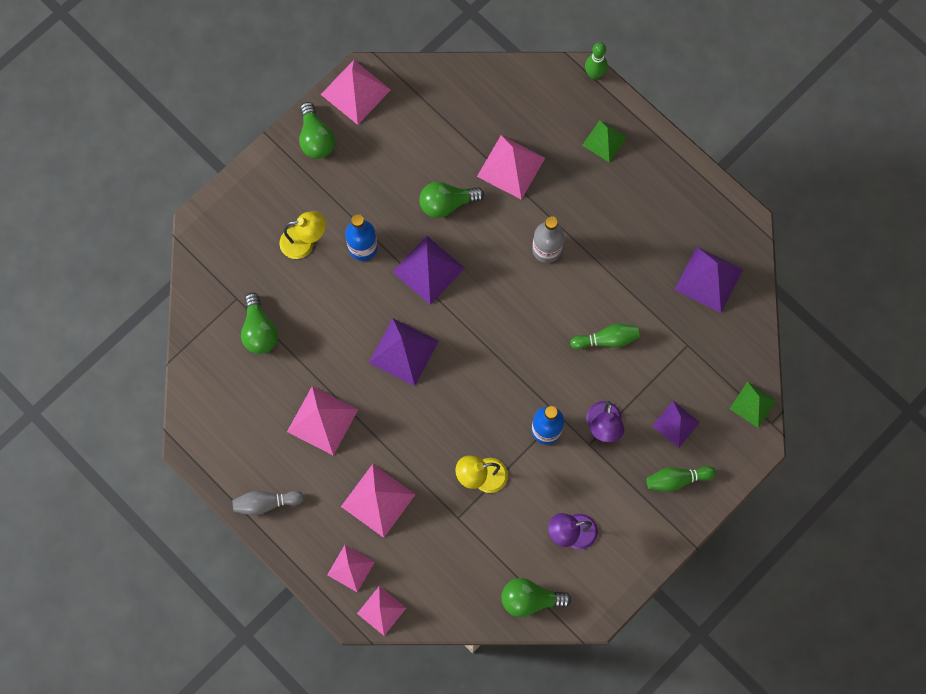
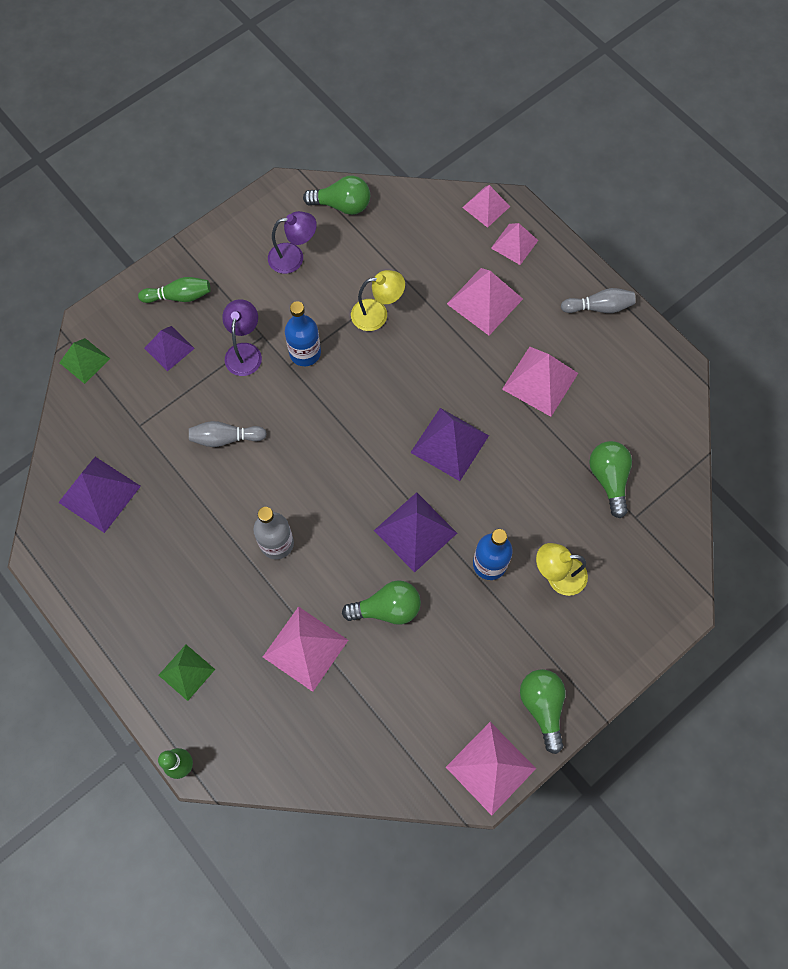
camera: 175 degrees left, 5 degrees down
(607, 339) = (225, 438): green bowling pin -> grey bowling pin

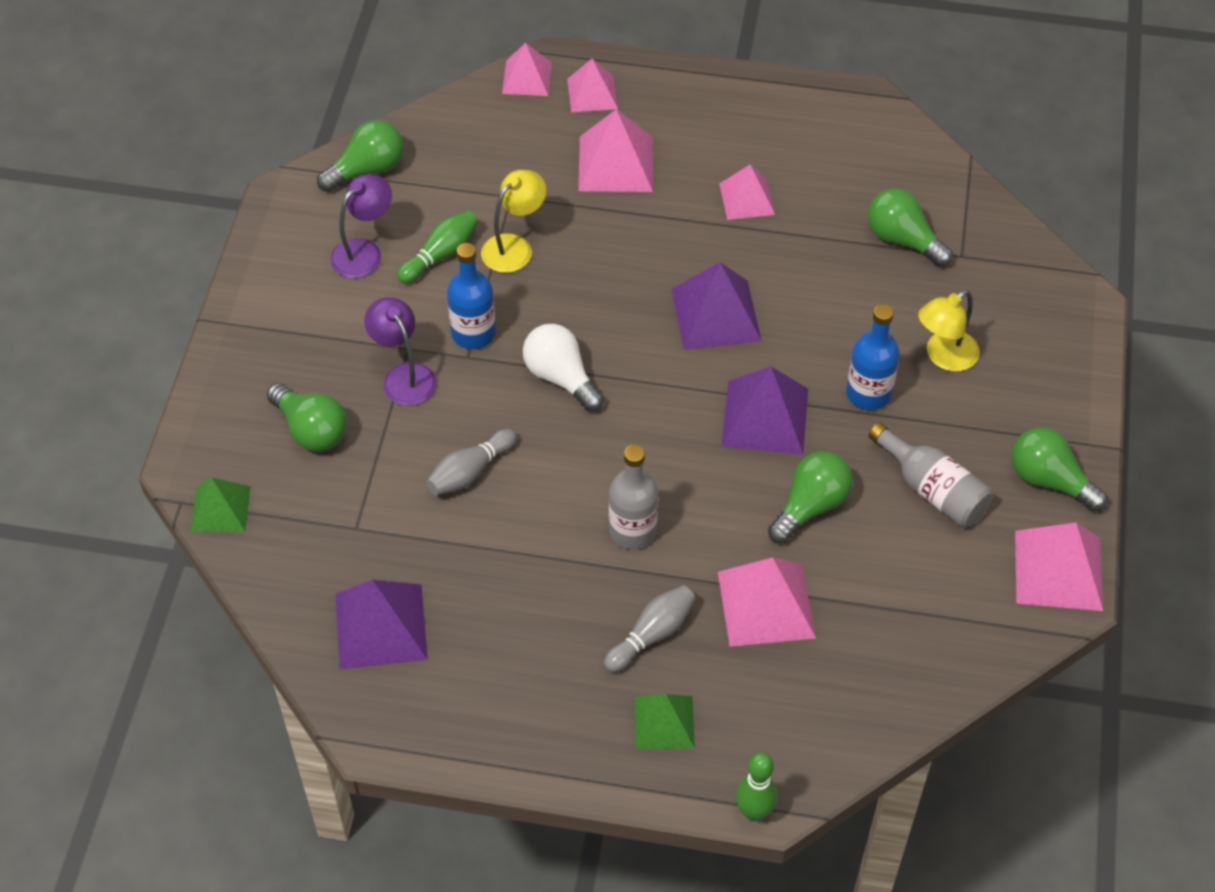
camera: 40 degrees left, 15 degrees down
(169, 348) = (311, 430): purple pyramid -> green light bulb
(179, 296) = (269, 372): green bowling pin -> green bowling pin (441, 255)
(326, 417) = (561, 378): none -> white light bulb
(467, 655) = (932, 490): none -> grey bottle
(540, 381) = (747, 199): pink pyramid -> pink pyramid, size x0.65
(599, 307) = (736, 97): grey bowling pin -> grey bowling pin (652, 634)

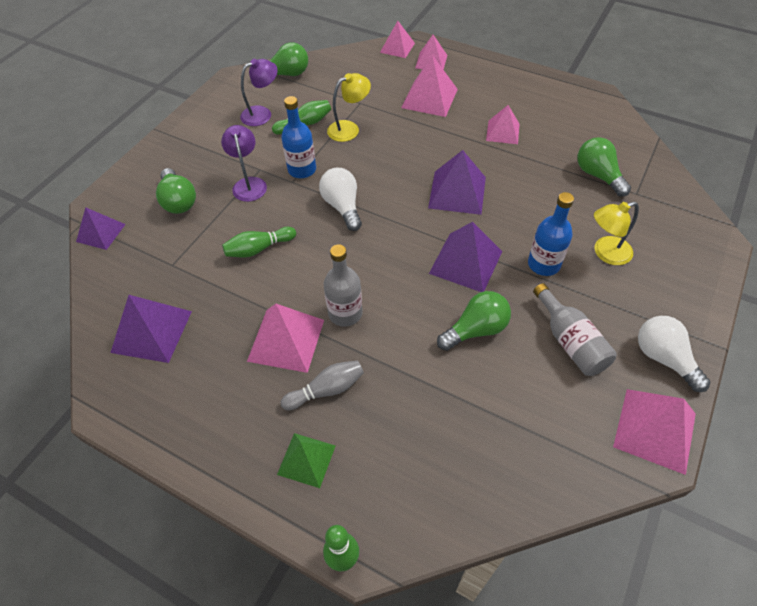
camera: 20 degrees right, 0 degrees up
(220, 508) = (101, 232): green pyramid -> purple pyramid
(470, 472) = (259, 249): grey bowling pin -> green bowling pin
(766, 604) = (417, 391): pink pyramid -> pink pyramid (286, 340)
(1049, 480) = (664, 358): green light bulb -> white light bulb

